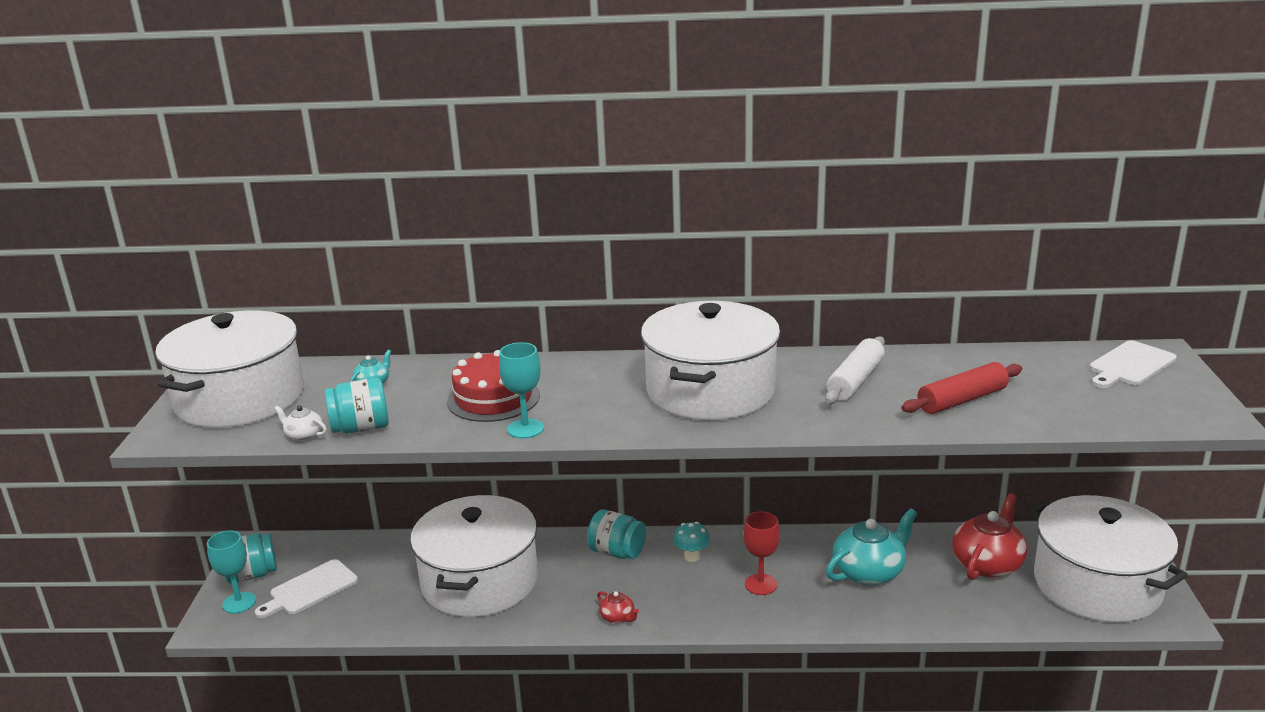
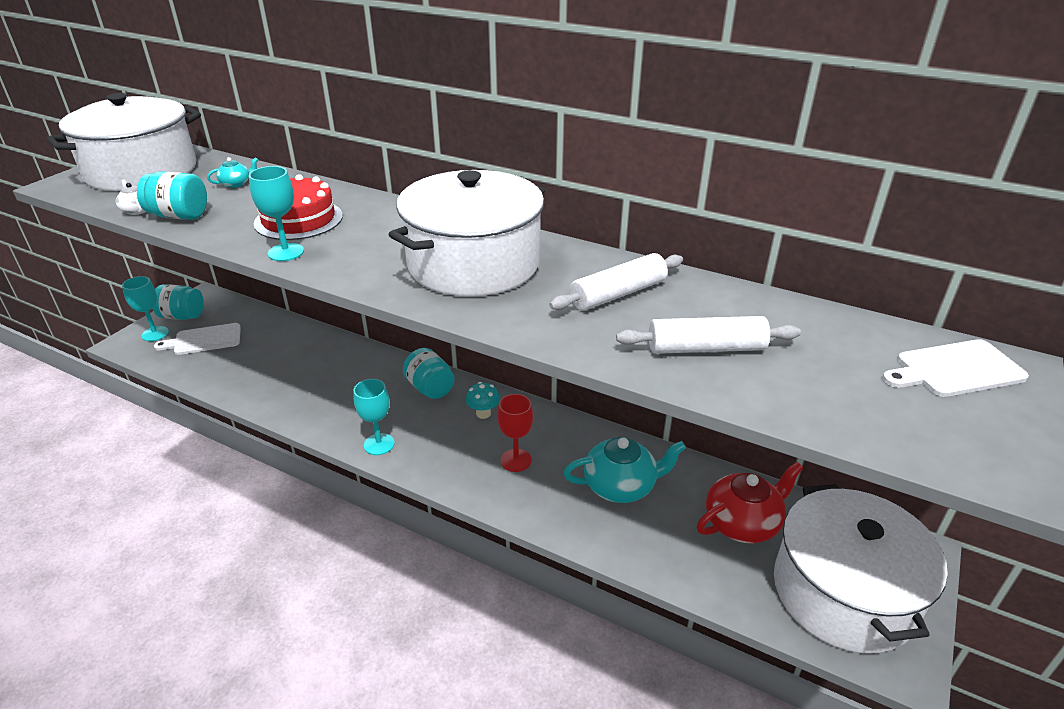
camera: 25 degrees right, 10 degrees up
(479, 581) = (313, 375): white pot -> none
(618, 617) = (379, 444): red teapot -> turquoise goblet
(962, 400) = (706, 348): red rolling pin -> white rolling pin

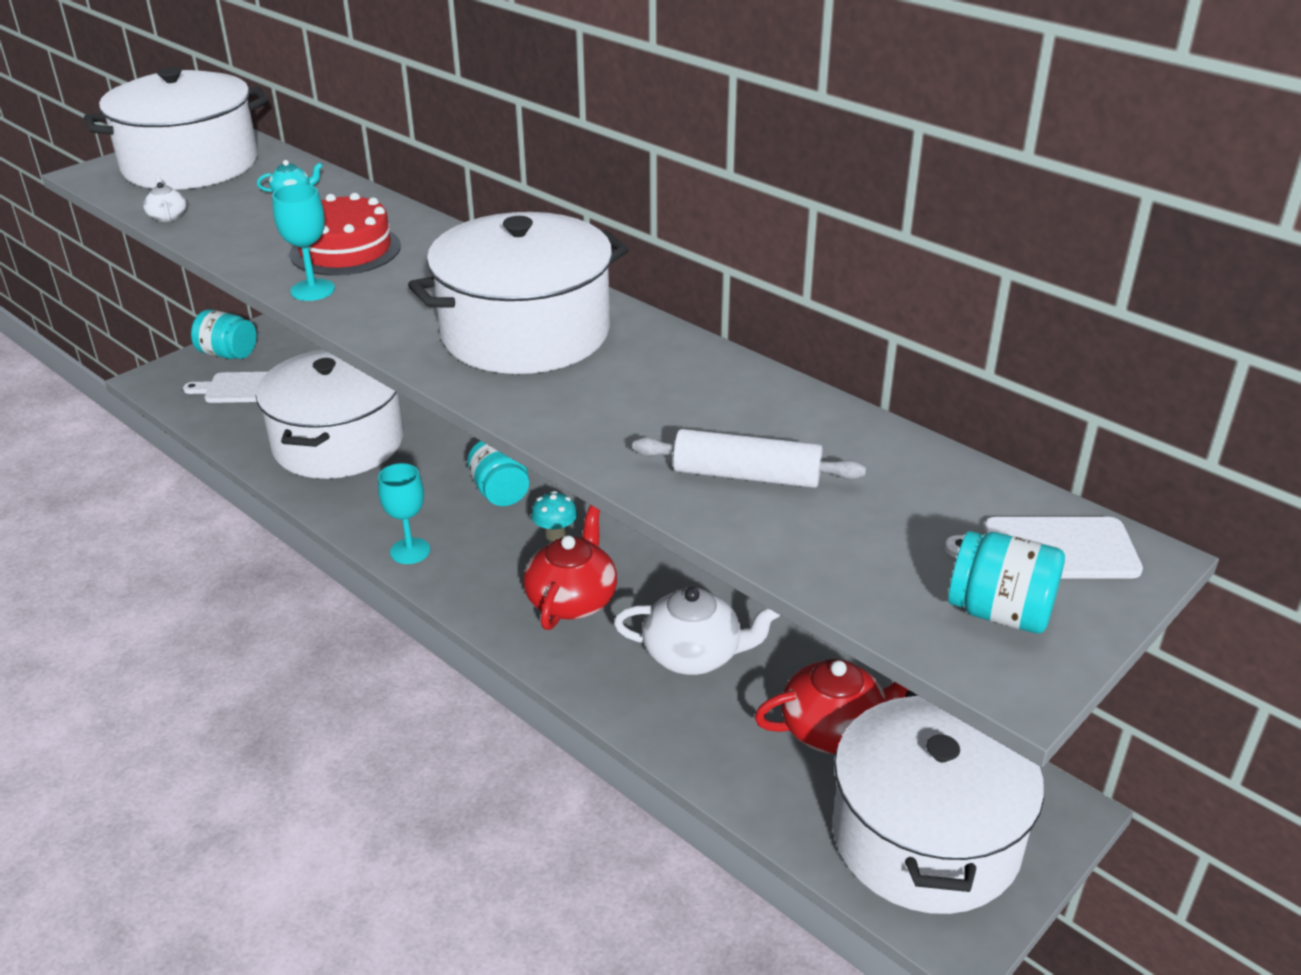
camera: 15 degrees right, 0 degrees up
(155, 334) = (189, 372): turquoise goblet -> none
(179, 216) = (211, 229): turquoise jar -> turquoise jar (1000, 612)
(293, 370) = (338, 442): none -> white pot
(516, 460) = (572, 600): red goblet -> red teapot
(618, 294) = (681, 394): white rolling pin -> none
(621, 486) = (694, 655): turquoise teapot -> white teapot

